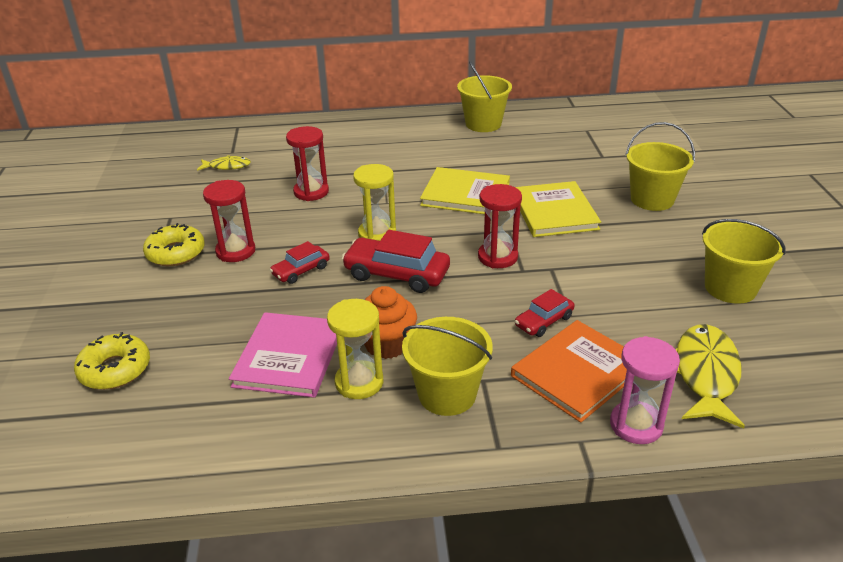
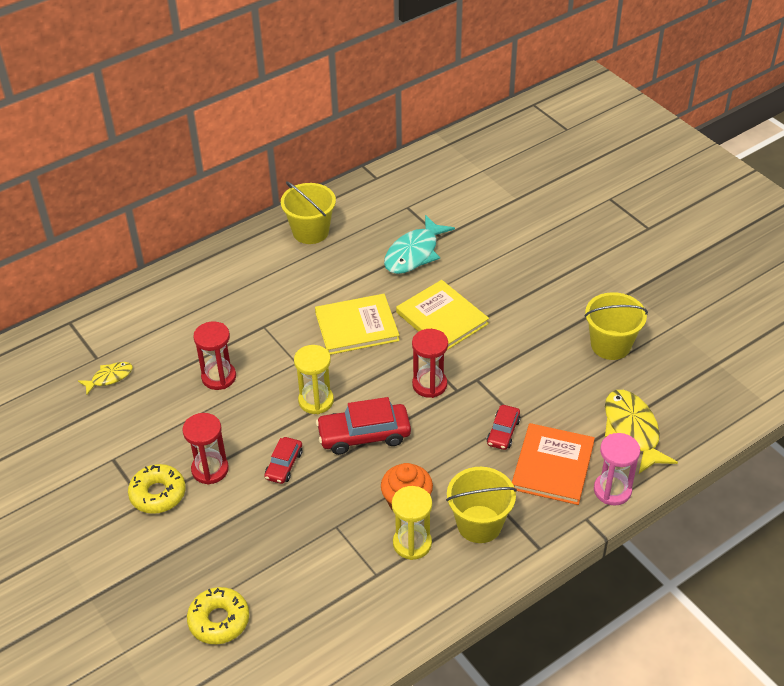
camera: 30 degrees left, 10 degrees up
(289, 357) = (344, 547): pink book -> none
(566, 161) = (414, 253): none -> turquoise fish
(652, 199) = (508, 274): yellow bucket -> none

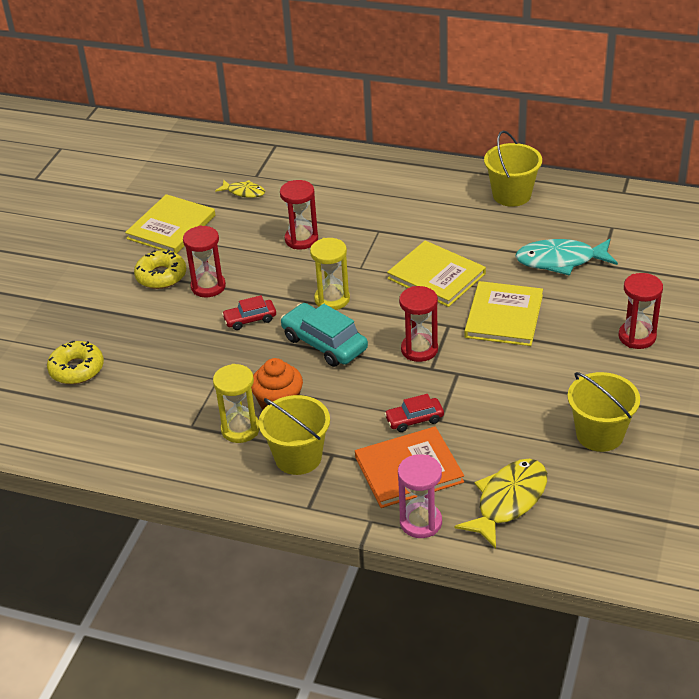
camera: 55 degrees right, 5 degrees down
(97, 451) = (171, 227): none -> yellow book
(364, 435) = (324, 343): red car -> turquoise car
(534, 267) = (637, 337): none -> red hourglass

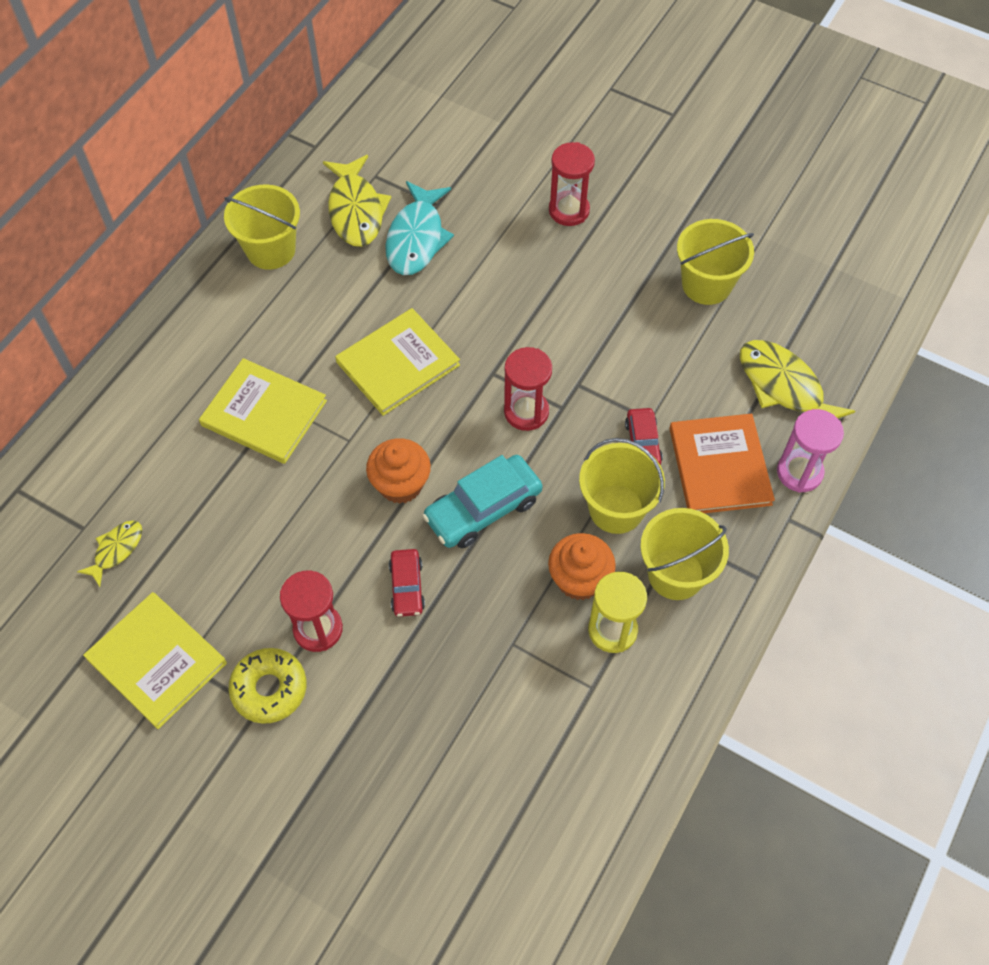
camera: 80 degrees left, 20 degrees up
(77, 369) = (437, 827): yellow donut -> none
(301, 239) = (261, 496): red hourglass -> none
(332, 299) = (400, 484): yellow hourglass -> orange cupcake
(347, 414) = (616, 509): none -> yellow bucket
(504, 316) = (495, 316): yellow book -> yellow book (264, 413)
(571, 225) = (356, 210): none -> yellow fish

